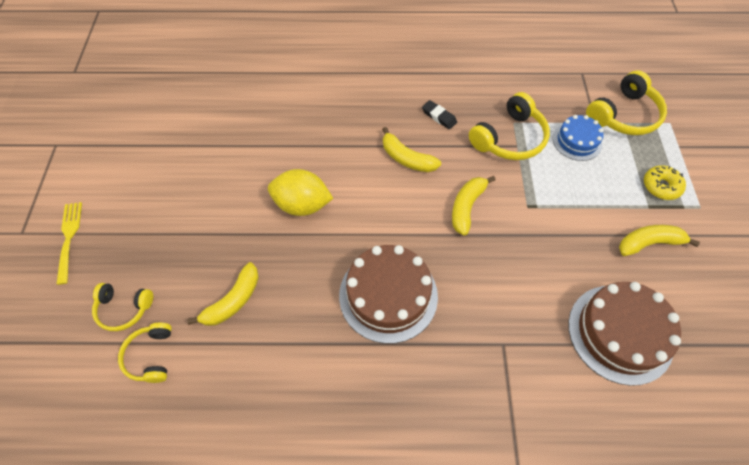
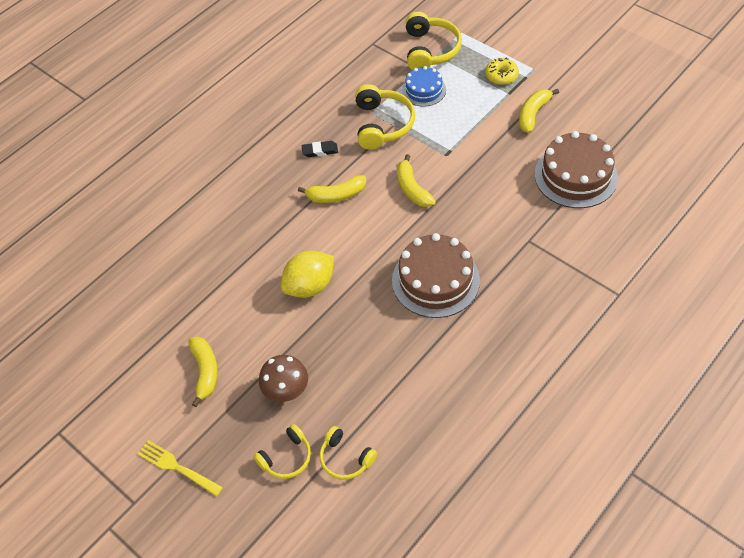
camera: 45 degrees left, 5 degrees down
(189, 261) = (286, 390): none -> brown mushroom
(233, 301) = (350, 379): yellow banana -> yellow banana (205, 372)

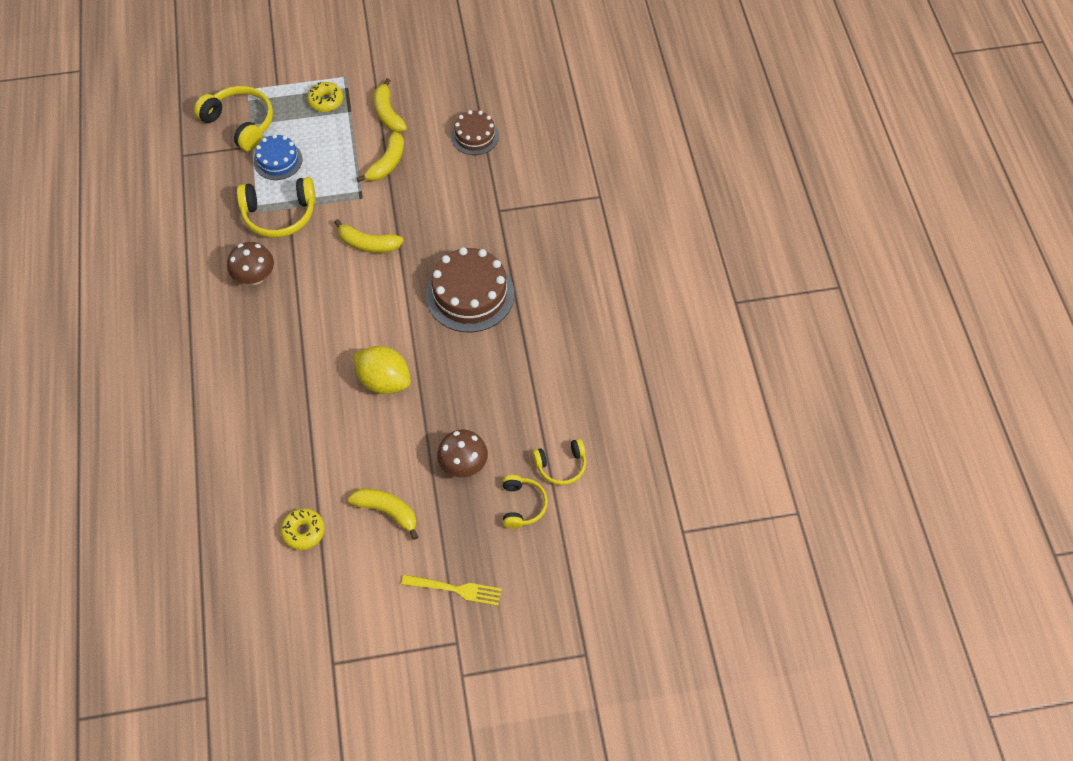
camera: 55 degrees left, 5 degrees up
(147, 334) = (303, 532): none -> yellow donut
(177, 467) = (455, 589): yellow fork -> yellow fork turned 150 degrees counterclockwise
(310, 286) = (384, 381): yellow lemon -> yellow lemon turned 60 degrees counterclockwise
(320, 151) = (255, 277): black eraser -> brown mushroom
(336, 195) = (315, 299): yellow banana -> yellow banana (387, 163)
(382, 124) = (279, 214): yellow headphones -> yellow headphones turned 135 degrees clockwise
(575, 176) = (475, 136): brown cake -> brown cake, size x0.58

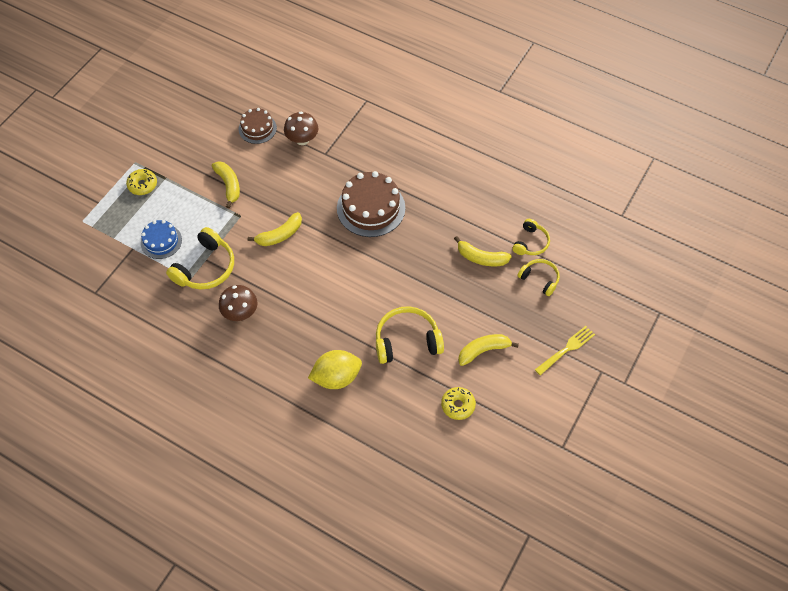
camera: 50 degrees left, 0 degrees up
(240, 123) = (106, 243): yellow headphones -> yellow headphones (407, 341)
(384, 381) = (390, 292): yellow lemon -> yellow lemon (336, 377)
(388, 113) = (190, 159): yellow banana -> yellow banana (481, 258)
(463, 465) = (486, 290): brown mushroom -> brown mushroom (302, 139)

